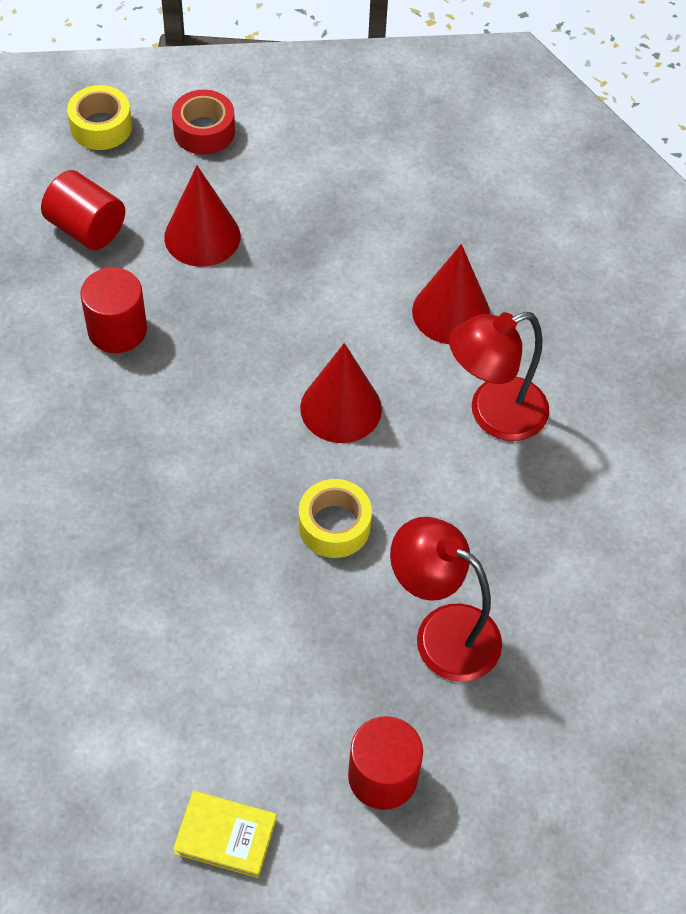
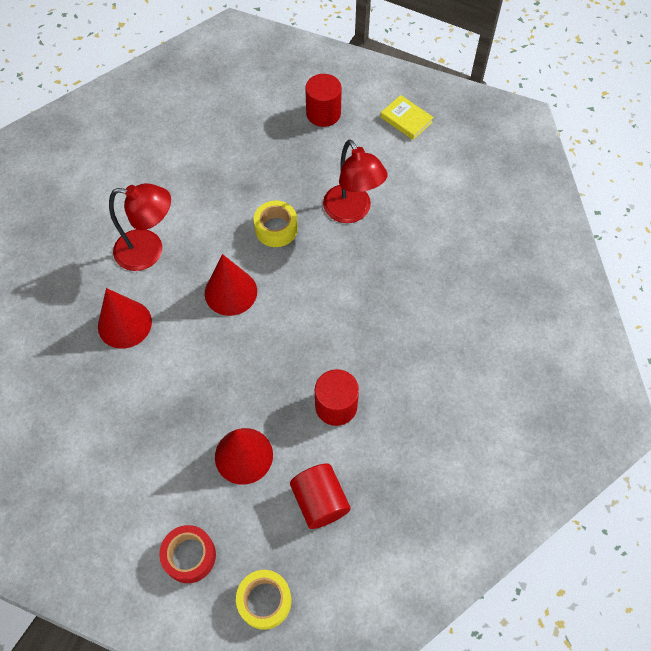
camera: 150 degrees left, 5 degrees up
(442, 632) = (256, 157): red lamp -> red lamp (352, 212)

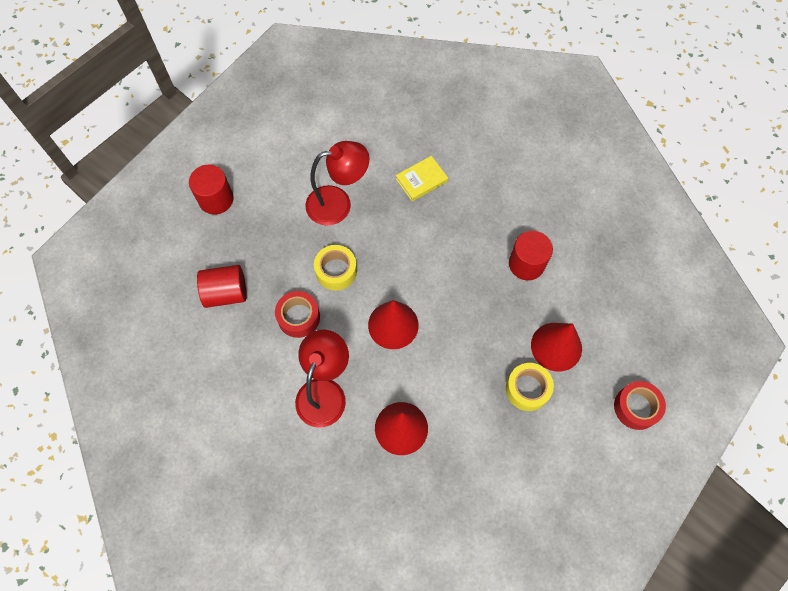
camera: 75 degrees left, 5 degrees up
(219, 211) = (298, 317): none -> red tape
(264, 601) = (680, 356): yellow tape -> yellow tape (527, 389)
(320, 501) = (606, 296): red cylinder -> red cylinder (226, 293)
(406, 119) = (251, 133): yellow book -> yellow book (421, 180)

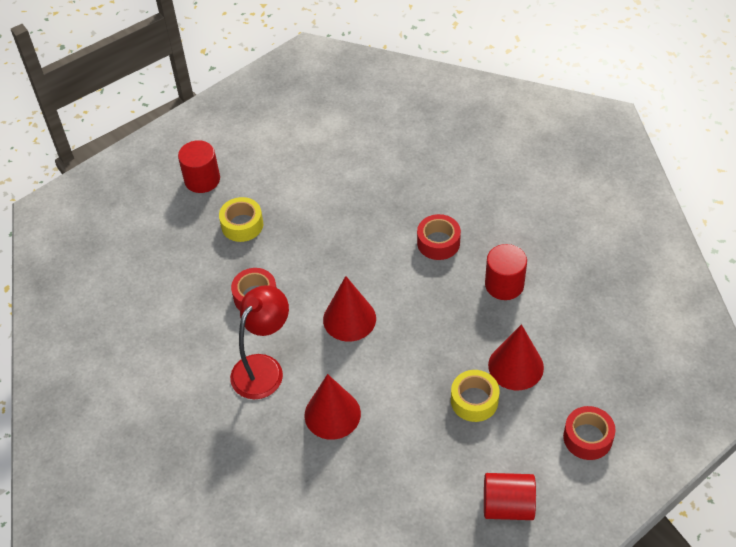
camera: 15 degrees right, 15 degrees down
(226, 293) = (189, 264): red cylinder -> red cylinder (507, 506)
(336, 271) = (304, 261): yellow tape -> yellow tape (242, 225)
(338, 203) = (323, 201): red lamp -> none
(421, 180) = (414, 192): yellow book -> none
(456, 230) = (438, 242): none -> red tape

